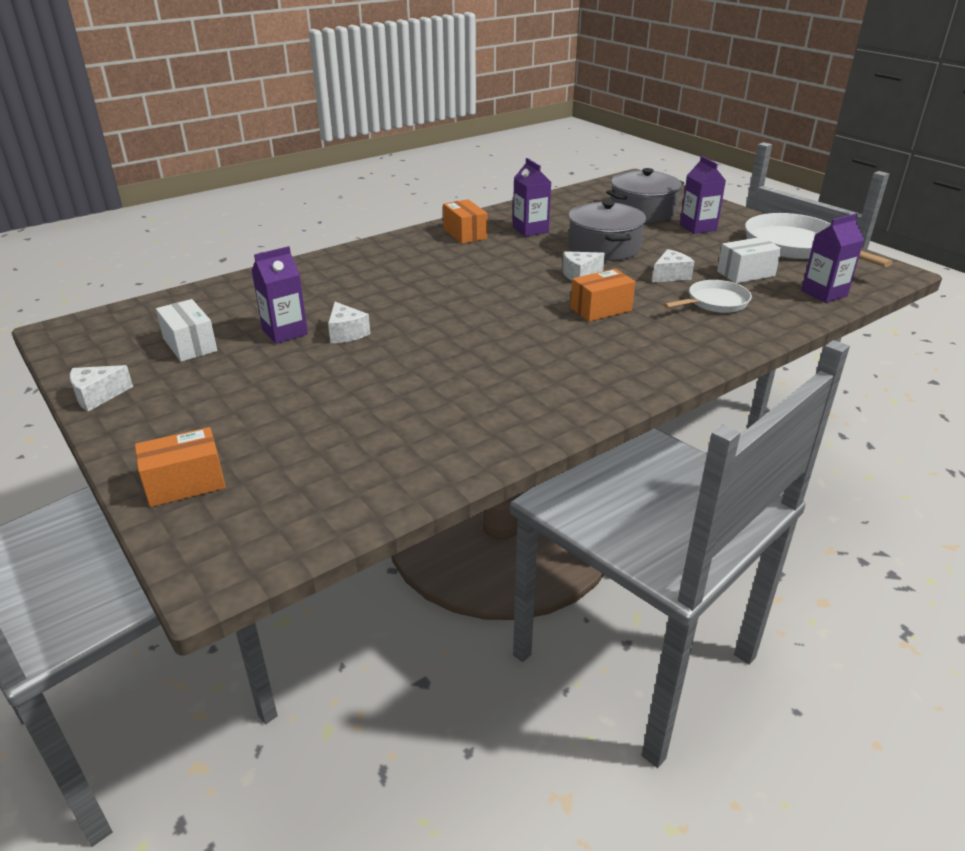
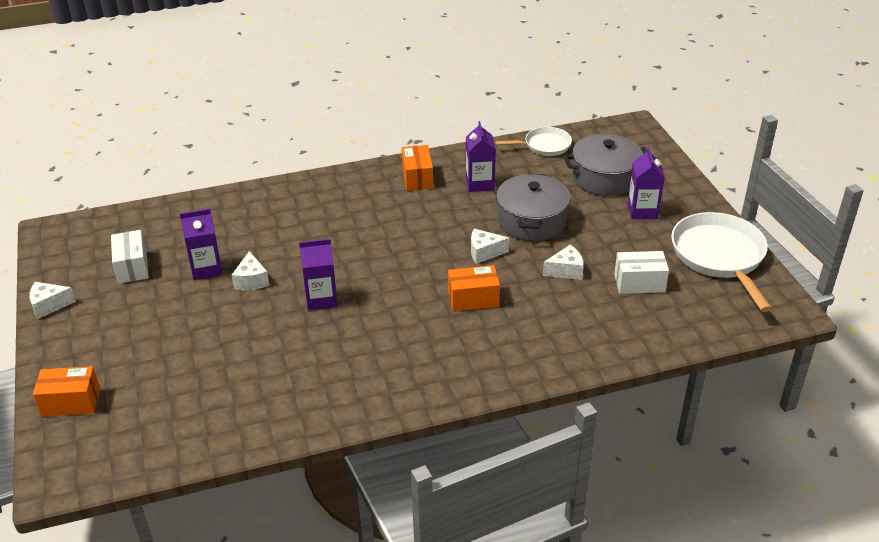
camera: 20 degrees right, 5 degrees up
(714, 302) = (580, 313): white pan -> white pan (544, 146)
(824, 293) = (693, 324): purple carton -> purple carton (321, 299)

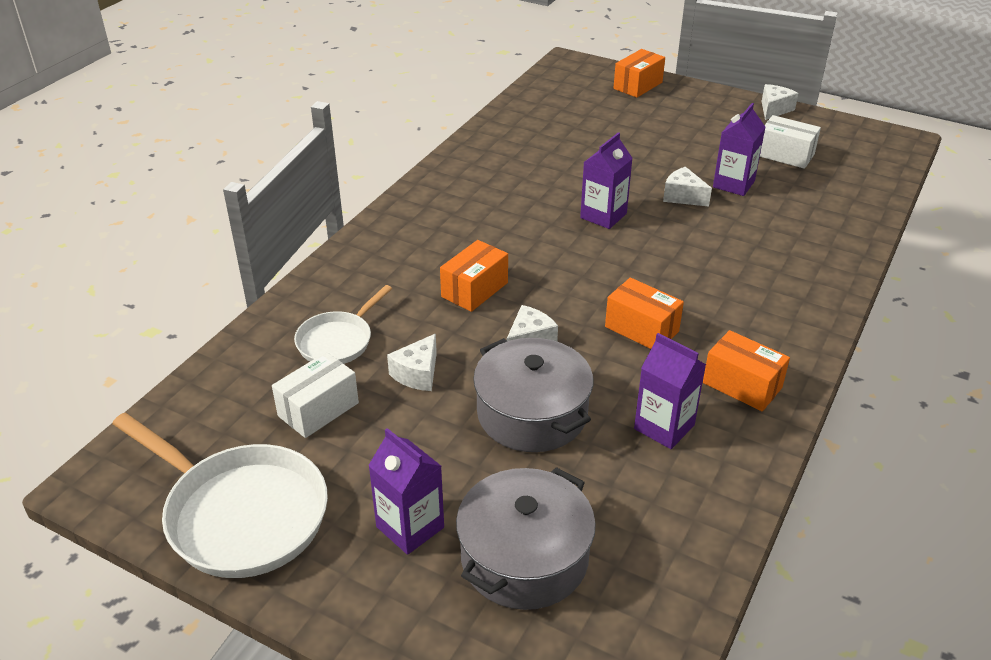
camera: 135 degrees right, 0 degrees up
(418, 224) = (641, 329): none -> orange box
(544, 146) = (684, 562): white pan -> white pan (338, 341)

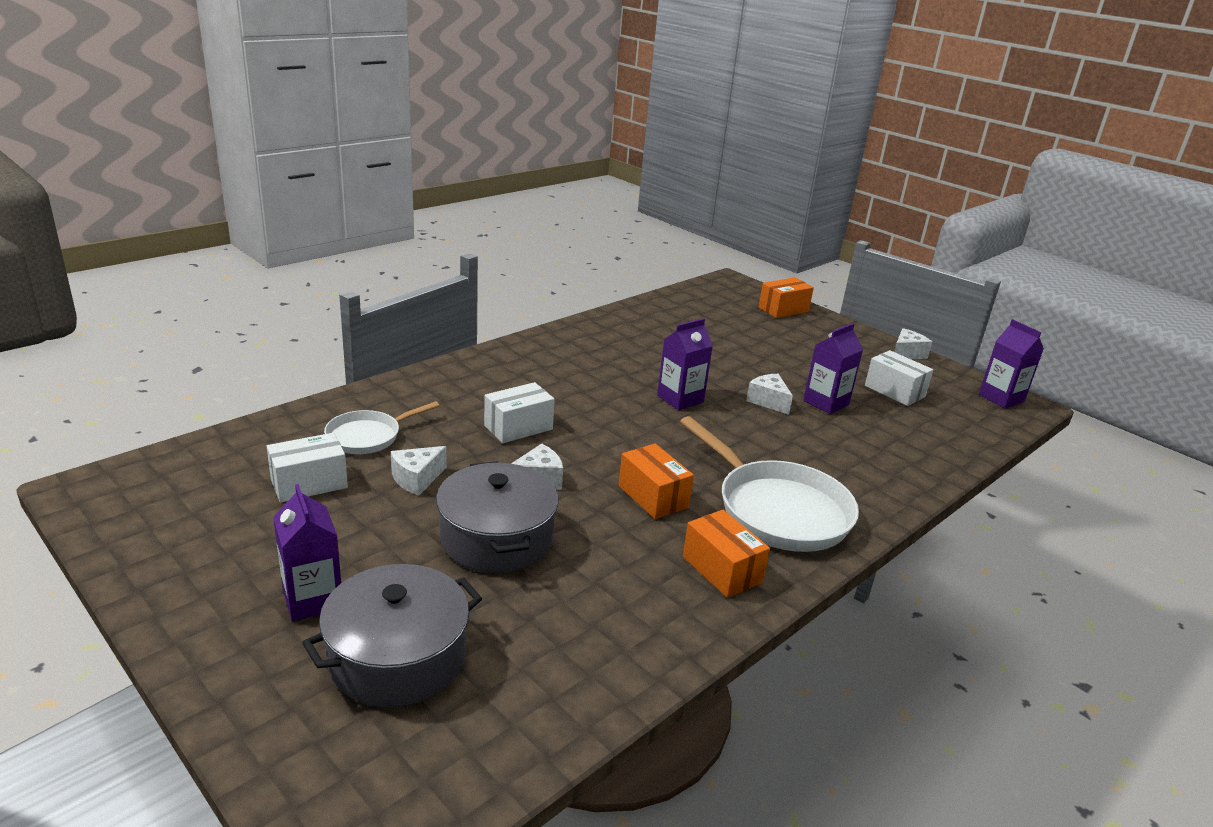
camera: 15 degrees right, 10 degrees down
(240, 514) = (176, 545): white pan -> white pan (777, 510)
(474, 290) = (518, 427): orange box -> white box
(664, 427) = (617, 584): purple carton -> purple carton (1001, 398)

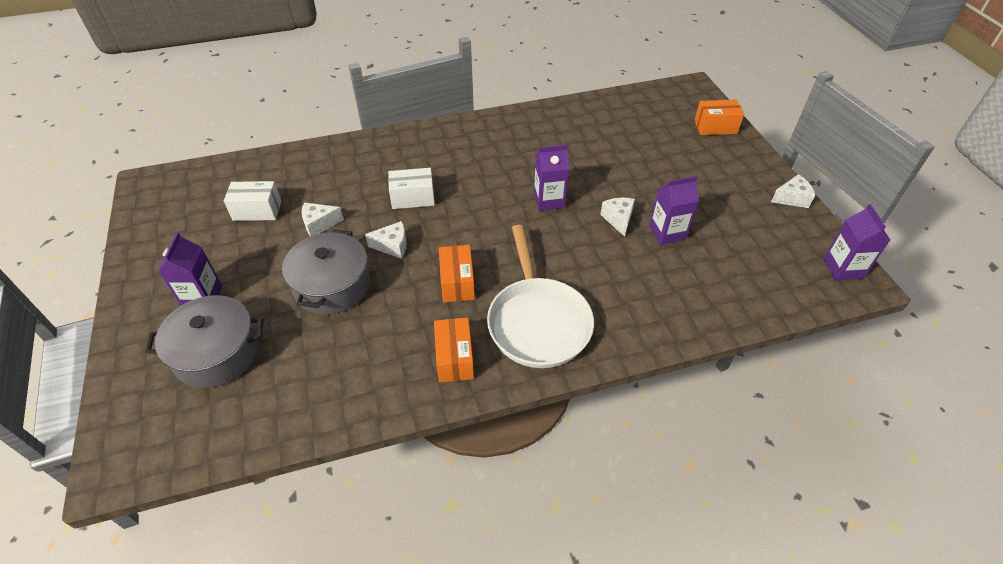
camera: 30 degrees right, 20 degrees up
(368, 436) = (315, 182): white pan -> none
(894, 391) = (741, 236): white box -> none

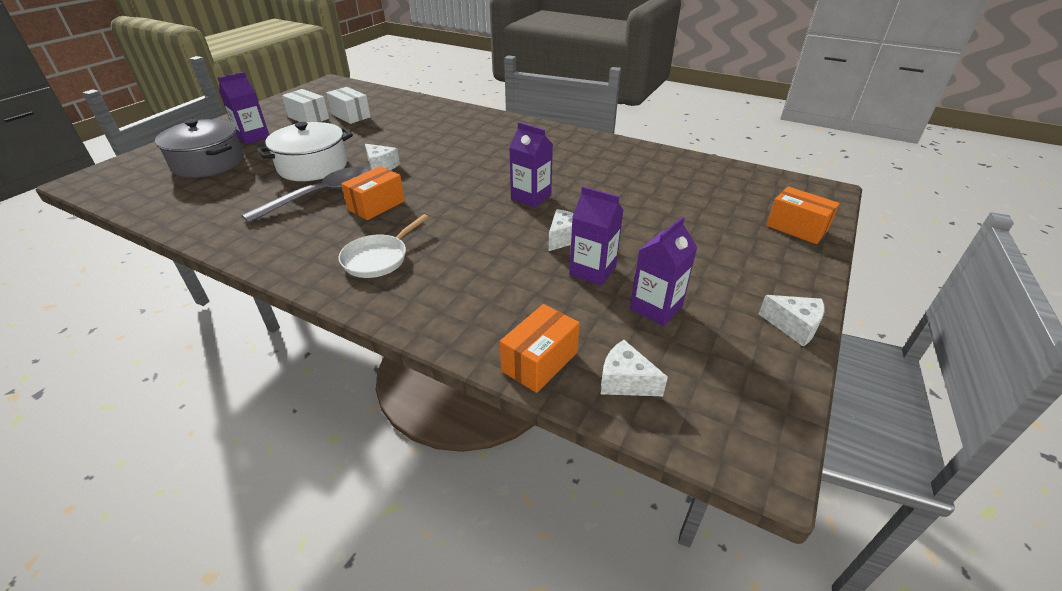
camera: 45 degrees right, 10 degrees down
(319, 224) = (366, 136): white cheese -> white cheese (625, 381)
(332, 285) = (313, 166): grey pot -> white pot
(396, 306) = (320, 195): none -> grey spoon
(413, 198) = (441, 150): white box -> white box (308, 118)
(454, 358) = (292, 242): orange box -> orange box (539, 361)
(537, 321) = (378, 258): white pan -> white pan, size x0.57
(843, 268) = (752, 425): purple carton -> purple carton (656, 308)

